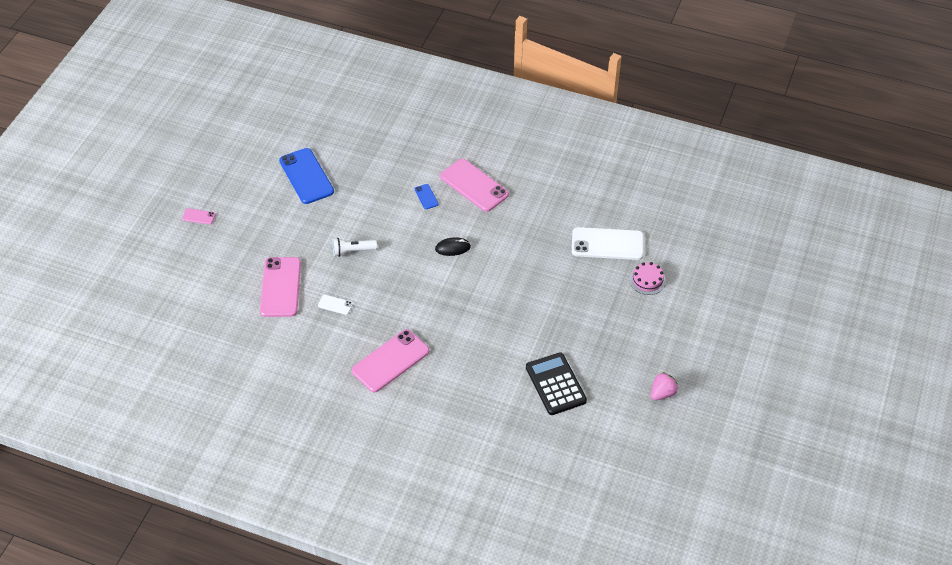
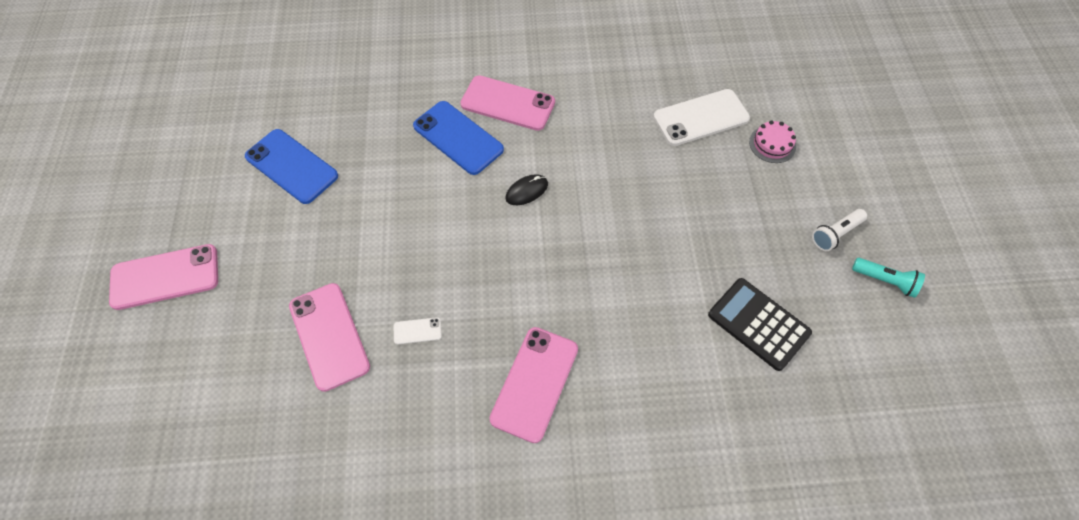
camera: 25 degrees left, 10 degrees up
(199, 216) = (165, 277): pink phone -> pink phone, size x2.25
(352, 251) = (402, 245): white flashlight -> white flashlight (835, 234)
(426, 196) = (458, 138): blue phone -> blue phone, size x2.25
(662, 393) = (885, 281): pink strawberry -> turquoise flashlight

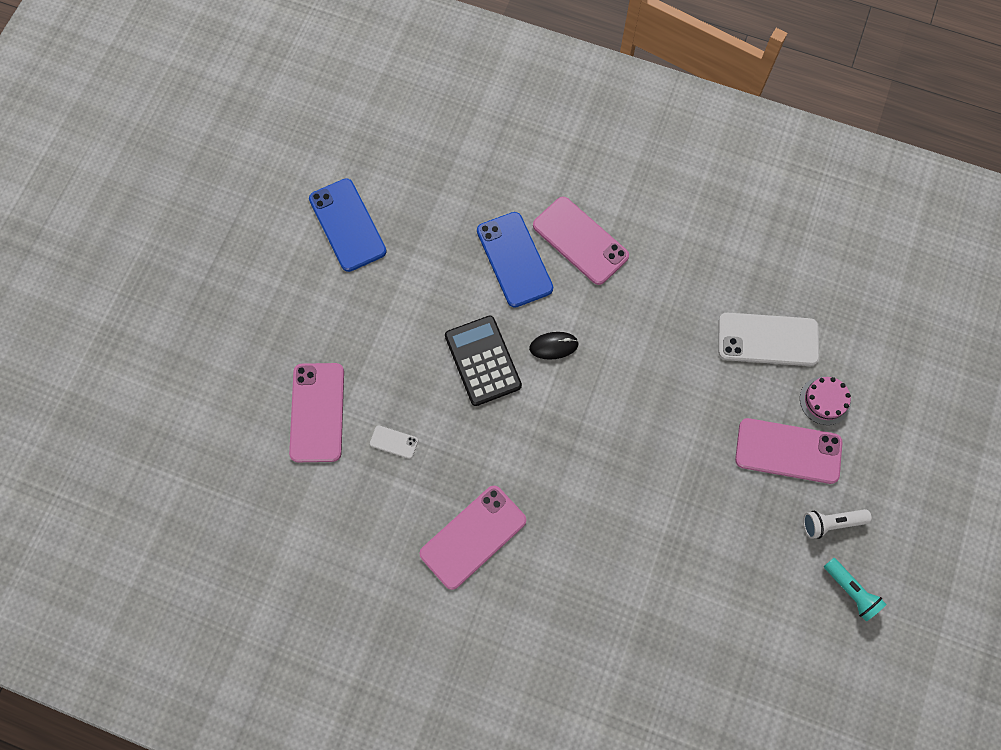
camera: 25 degrees right, 10 degrees up
(165, 277) = (200, 293): pink phone -> pink phone (788, 451)
(758, 324) = (703, 576): black calculator -> black calculator (483, 361)

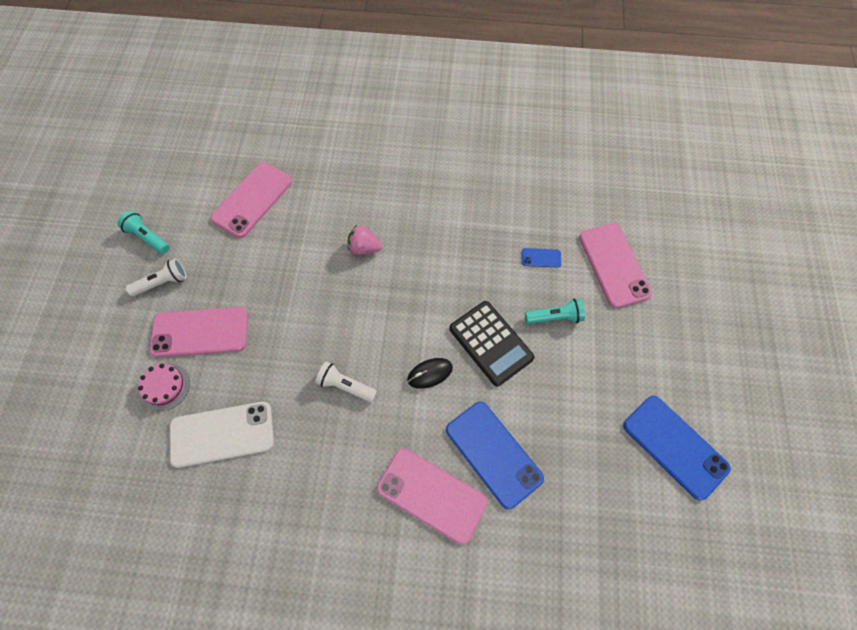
camera: 165 degrees right, 5 degrees down
(394, 442) = (541, 258): white phone -> blue phone
(406, 371) = (555, 317): none -> turquoise flashlight
(473, 537) = (452, 206): pink phone -> pink phone (252, 200)
(592, 508) = (364, 248): none -> pink strawberry
(641, 355) = (345, 385): none -> white flashlight

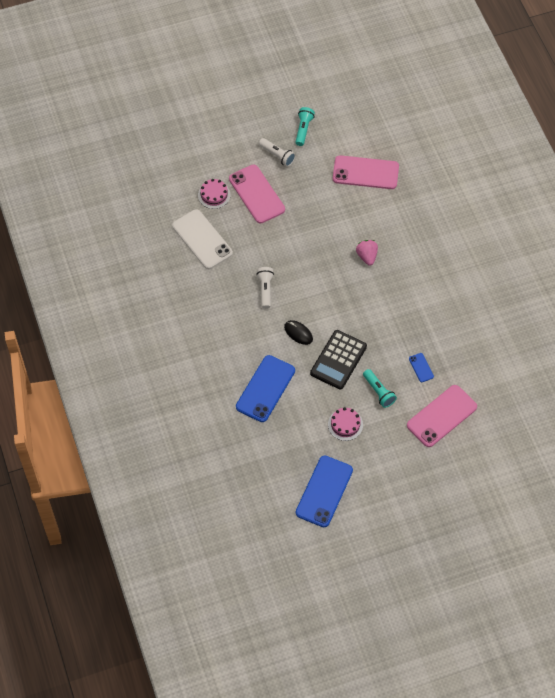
camera: 65 degrees right, 5 degrees down
(431, 494) = (224, 365): pink phone -> none
(586, 376) = (345, 424): none -> pink cake

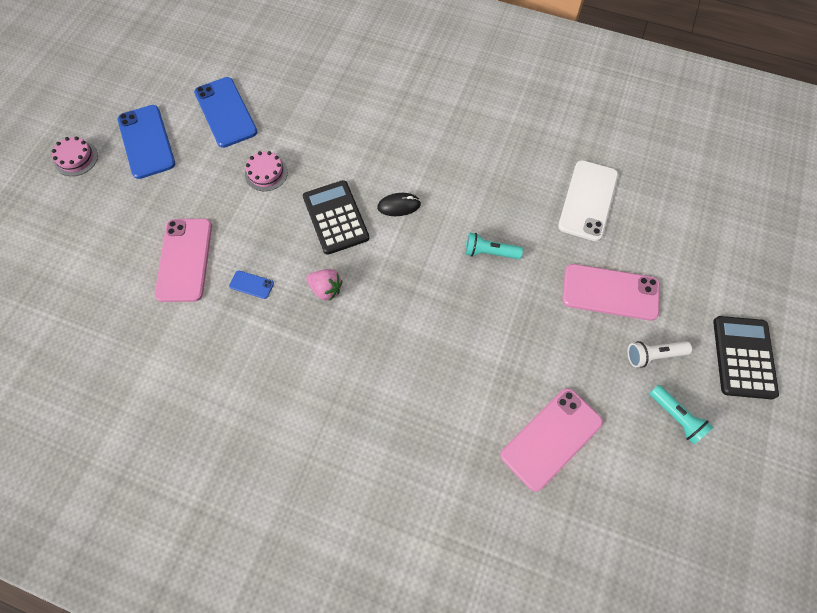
camera: 130 degrees right, 5 degrees up
(202, 239) = (587, 200): white phone -> white phone turned 75 degrees counterclockwise
(214, 195) = (641, 250): pink cake -> pink cake (76, 158)
(241, 118) = (743, 357): none -> black calculator
(265, 289) = (476, 213): white flashlight -> none
(265, 388) = (367, 138): blue phone -> blue phone (146, 141)
(367, 256) = (430, 341): pink strawberry -> pink strawberry (326, 289)
(379, 392) = (267, 225): turquoise flashlight -> turquoise flashlight (489, 252)

